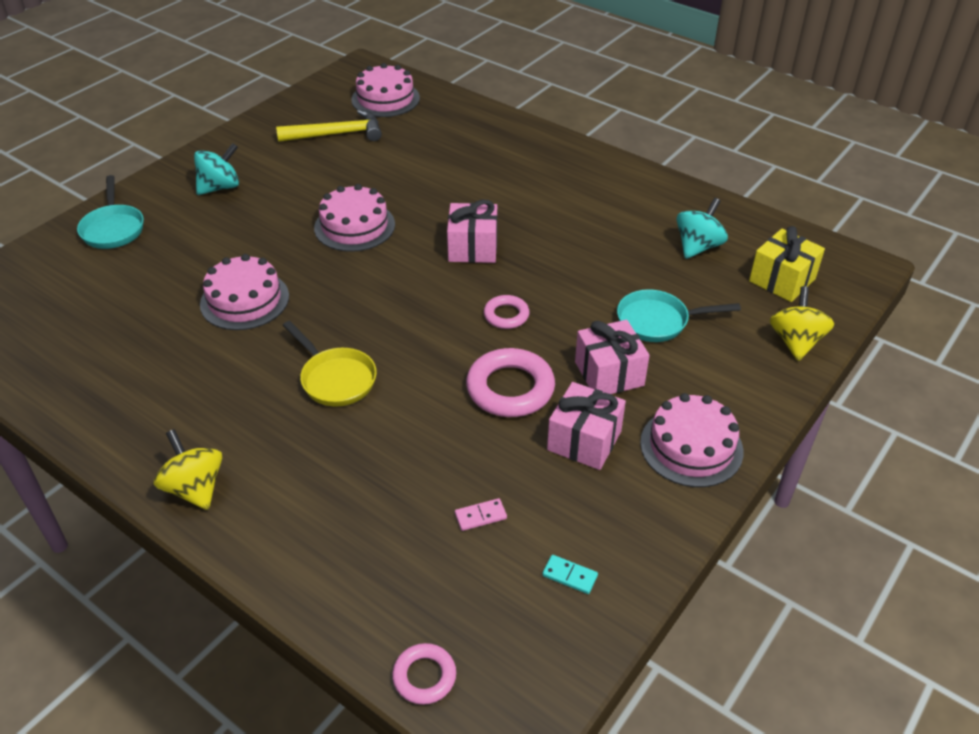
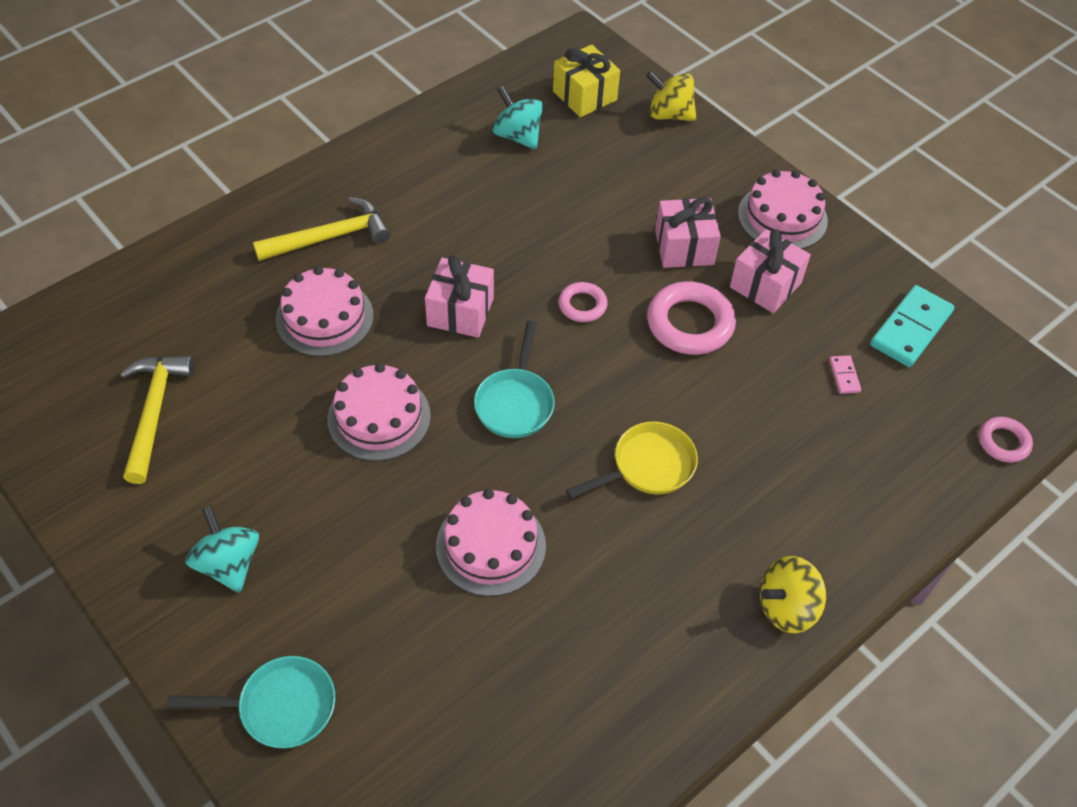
camera: 80 degrees left, 10 degrees up
(385, 99) = (88, 345): pink cake -> pink cake (324, 317)
(525, 171) = (330, 237): none -> yellow hammer
(569, 576) = (911, 329): turquoise domino -> turquoise domino, size x2.19
(658, 321) = (620, 195): turquoise pan -> turquoise pan (515, 402)

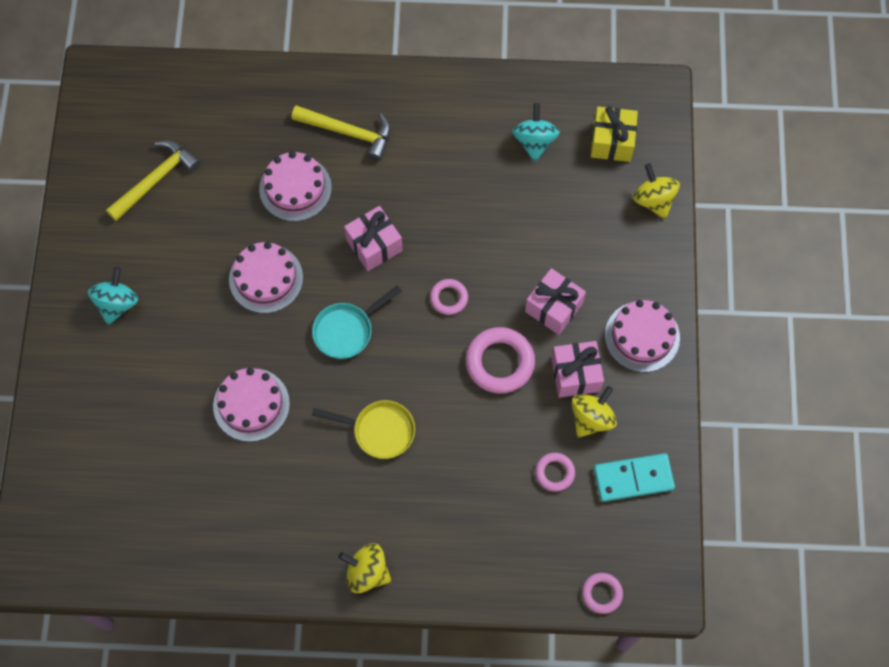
camera: 45 degrees right, 15 degrees up
(280, 707) = (76, 402): turquoise pan -> none
(820, 308) = (591, 418): none -> yellow spinning top
(844, 376) = (555, 473): pink domino -> pink ring

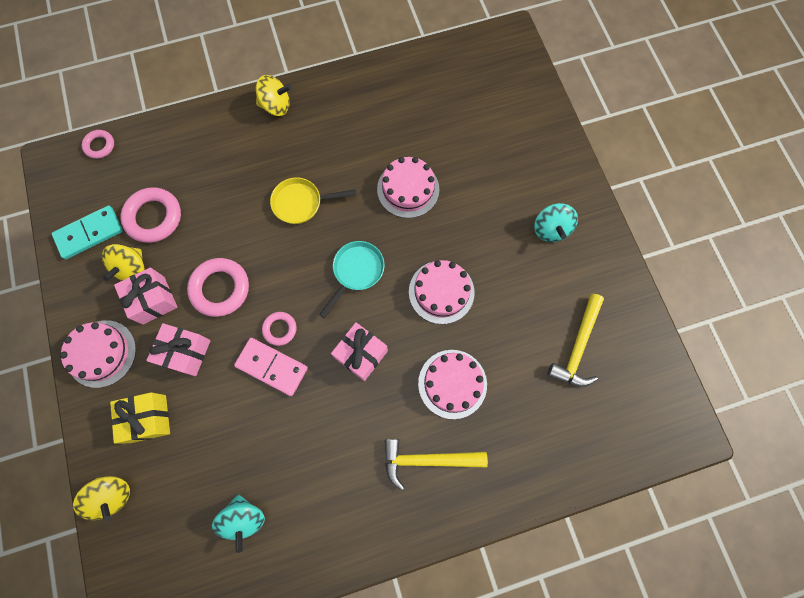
camera: 160 degrees right, 5 degrees up
(468, 264) = (272, 367): none -> pink domino
(555, 473) = (154, 217): pink ring -> pink ring, size x1.79
(612, 142) = (166, 547): yellow gift -> yellow gift (148, 418)

